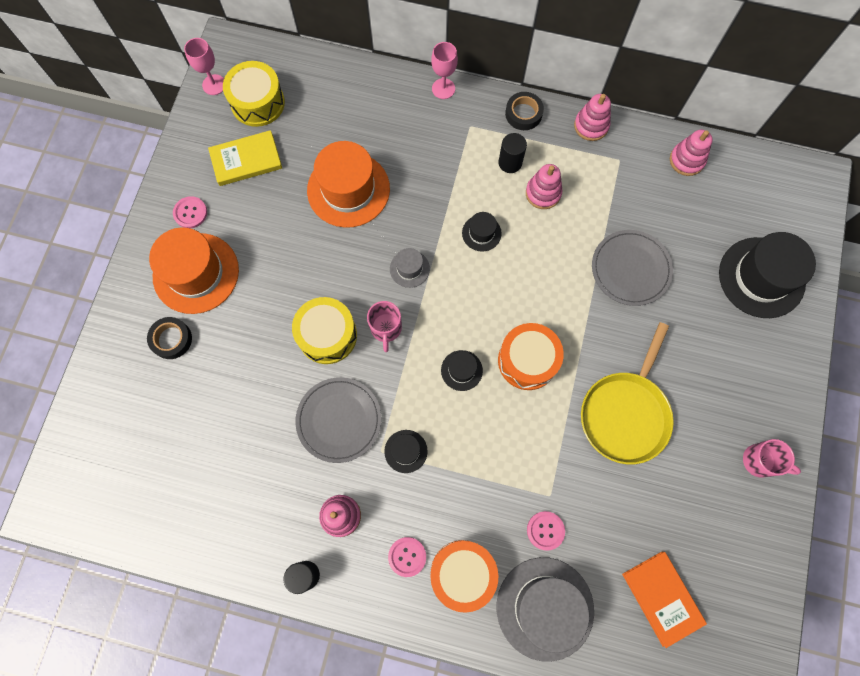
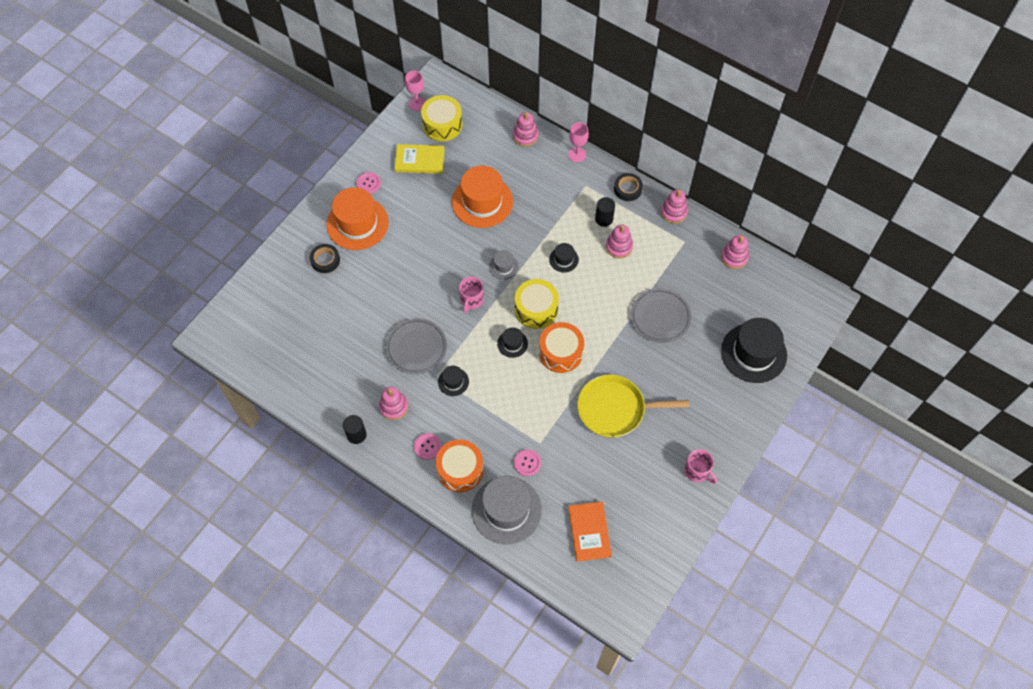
camera: 20 degrees right, 10 degrees down
(327, 335) = (430, 291): yellow drum -> yellow drum (536, 309)
(369, 84) = (525, 136): none -> pink stacking toy
(625, 414) = (615, 409): yellow pan -> yellow pan turned 45 degrees clockwise

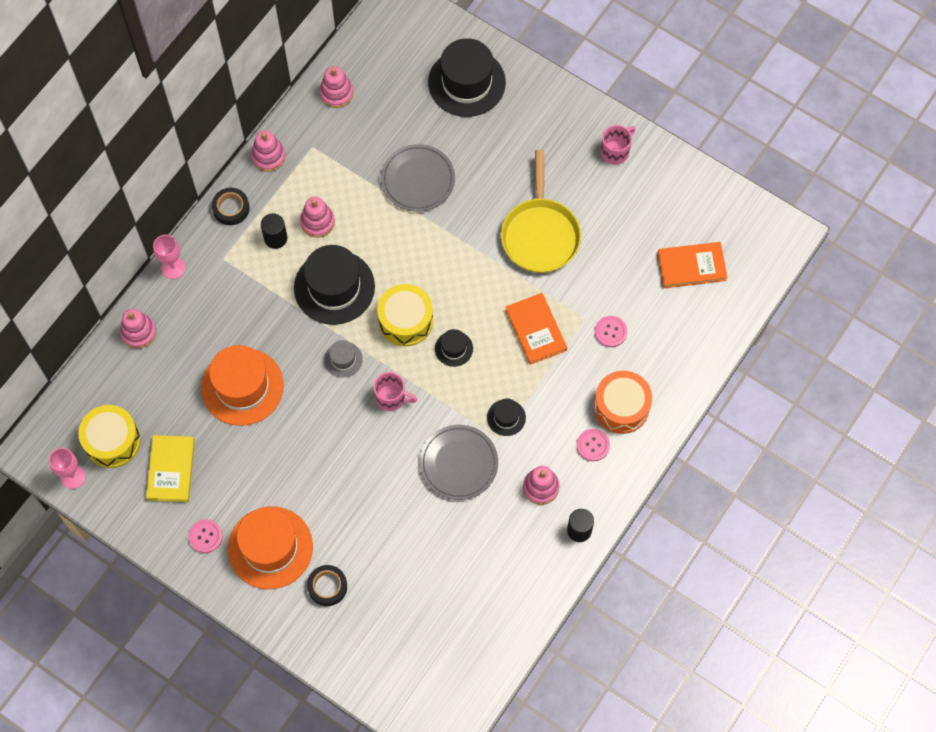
camera: 90 degrees left, 5 degrees up
(506, 510) = (669, 355): grey hat -> none
(528, 404) = (536, 330): none -> orange book
(560, 352) = (466, 293): orange drum -> none
(563, 259) = (334, 287): black hat -> black hat, size x2.13

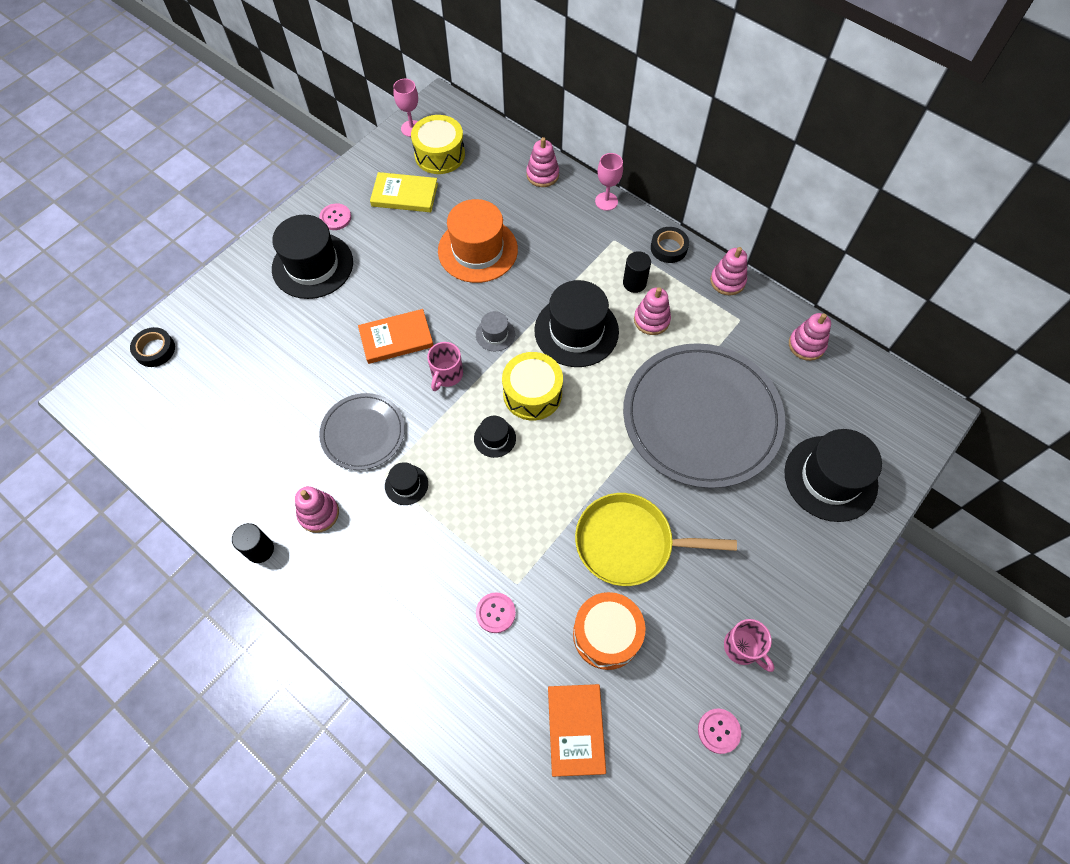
camera: 95 degrees right, 5 degrees down
(270, 547) = (312, 265): orange hat -> black hat
(327, 586) = (262, 309): black tape -> black tape (155, 350)
(418, 179) = (701, 417): grey plate -> grey plate, size x1.91
(536, 330) = (507, 526): orange book -> orange book (396, 338)
(593, 445) = (356, 576): pink button -> pink button (719, 731)
(621, 407) = (398, 615): orange drum -> orange drum (606, 634)

